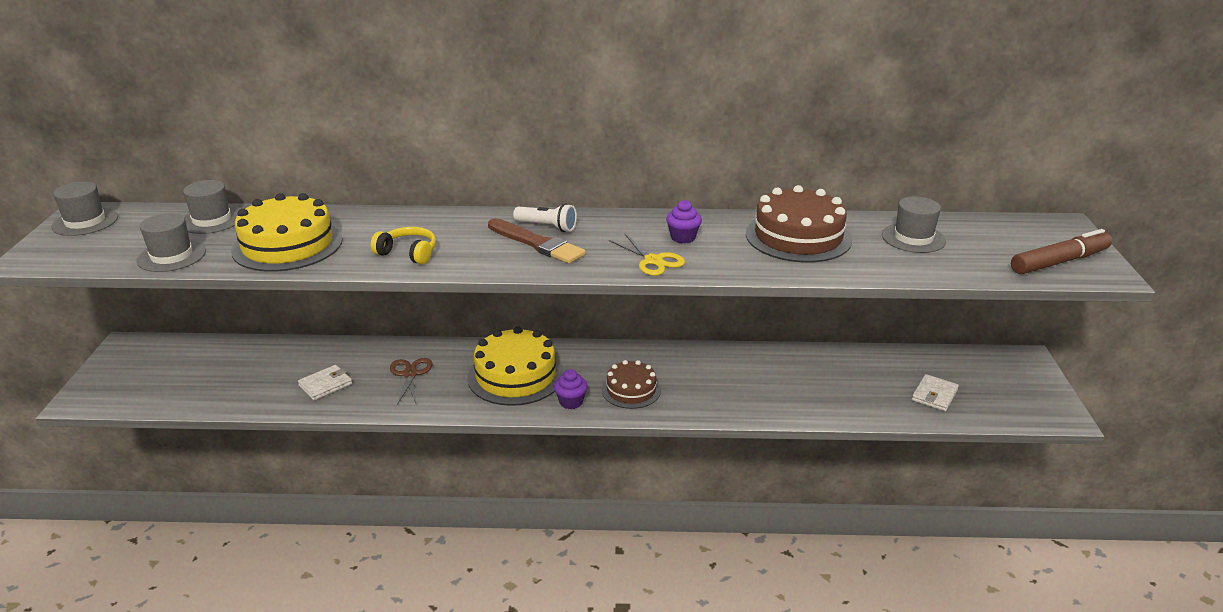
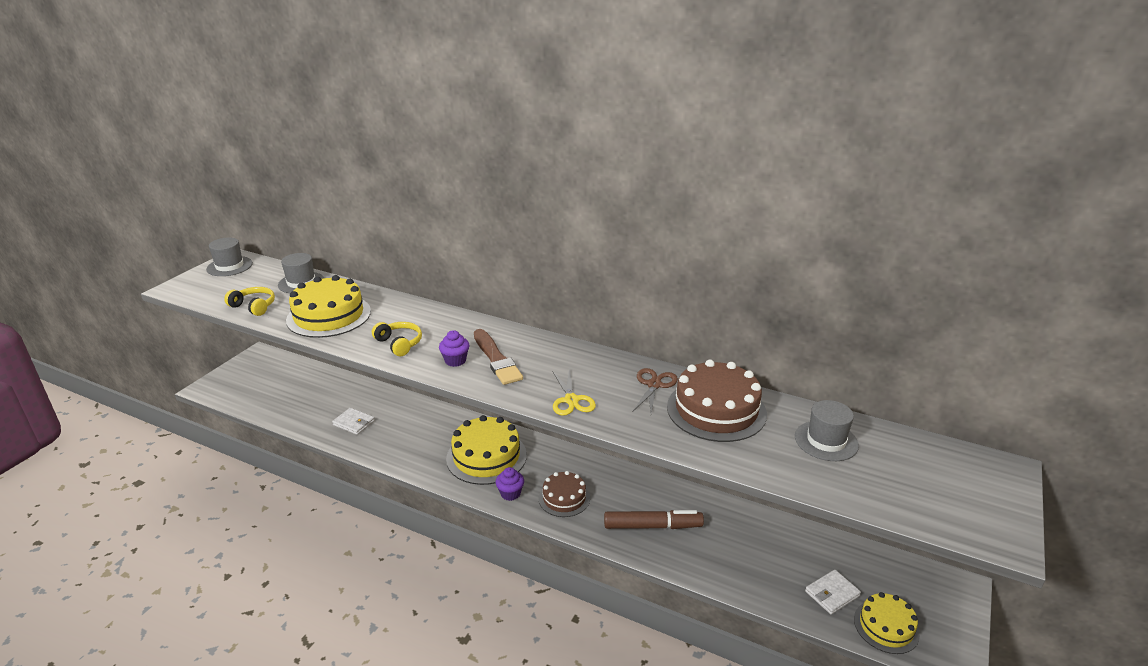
camera: 25 degrees right, 0 degrees up
(171, 256) = (254, 306): grey hat -> yellow headphones
(325, 385) = (354, 423): white wallet -> white wallet turned 45 degrees clockwise
(410, 374) = (414, 432): brown scissors -> brown scissors (654, 385)
(547, 227) = (517, 345): white flashlight -> none
(683, 238) = (615, 384): purple cupcake -> purple cupcake (455, 361)
(994, 406) = (886, 626): none -> yellow cake
(1059, 262) = (961, 511): brown marker -> brown marker (652, 526)

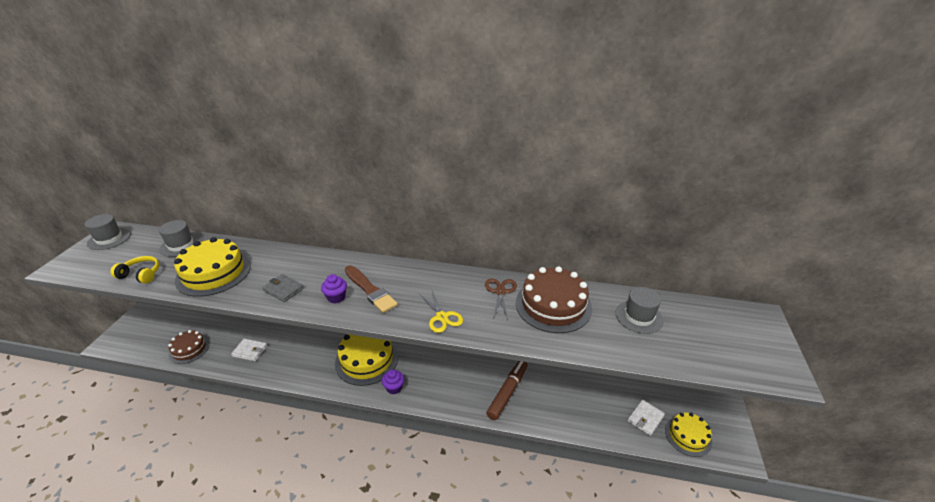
camera: 15 degrees left, 5 degrees up
(399, 343) = (283, 289): yellow headphones -> grey wallet
(564, 498) = (436, 383): brown cake -> brown cake (189, 349)
(652, 526) = (507, 392): brown marker -> brown marker turned 45 degrees counterclockwise

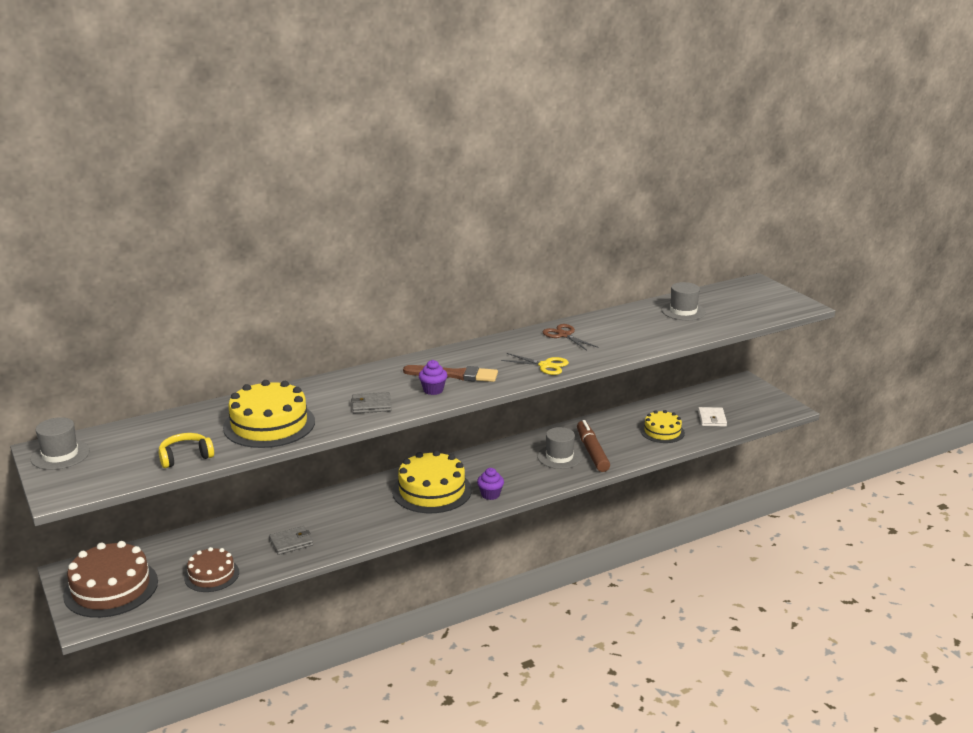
camera: 40 degrees left, 10 degrees down
(181, 245) = (175, 424): grey hat -> grey hat (559, 457)
(250, 351) = (291, 542): white wallet -> grey wallet
(553, 305) = (616, 327): brown cake -> brown cake (111, 588)
(688, 436) = (750, 415): yellow cake -> yellow cake (662, 432)

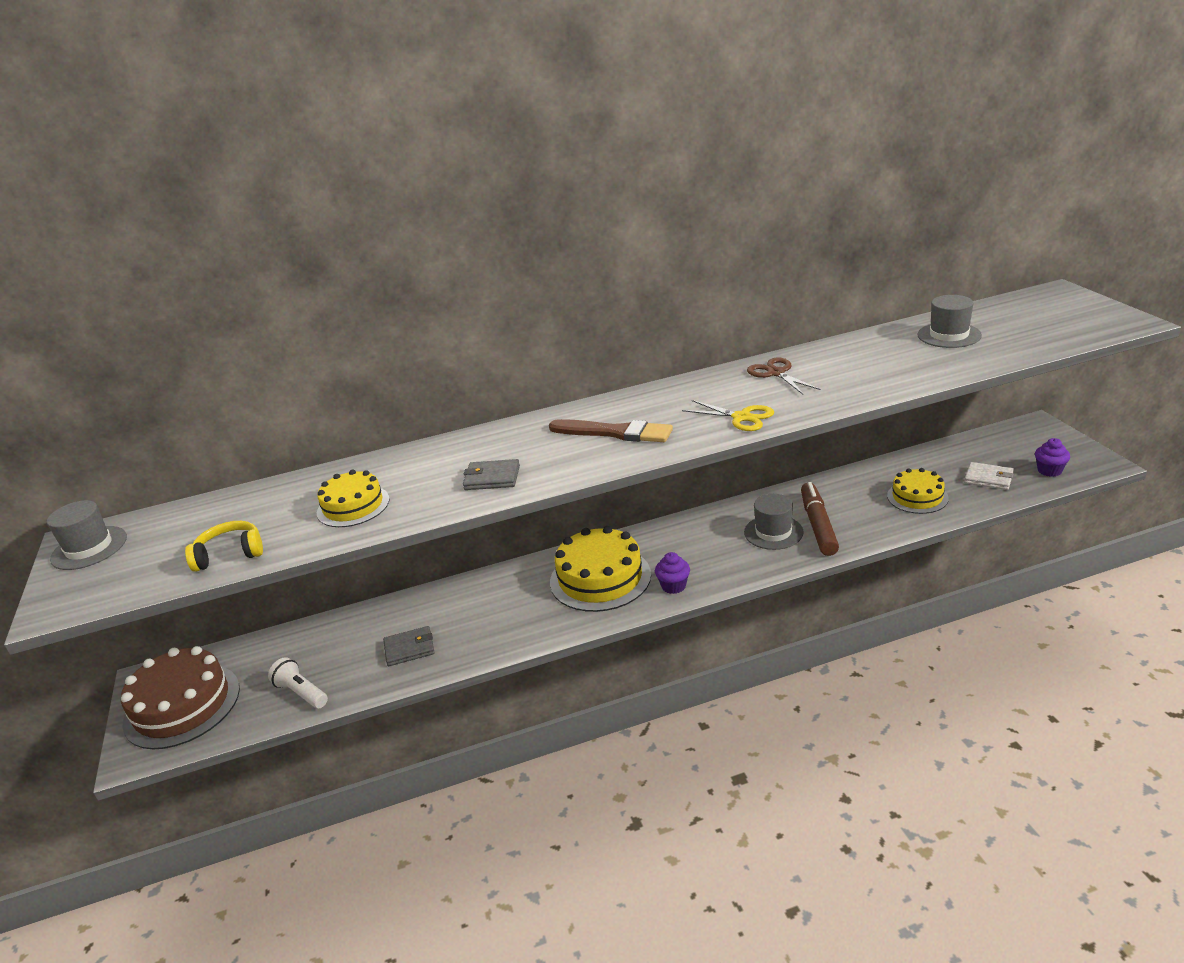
camera: 15 degrees right, 5 degrees up
(211, 575) = (301, 693): brown cake -> white flashlight
(269, 424) = (353, 506): yellow cake -> yellow cake, size x0.60
(433, 390) = (580, 455): purple cupcake -> purple cupcake (1049, 471)
(712, 419) = (988, 478): white wallet -> white wallet turned 75 degrees counterclockwise

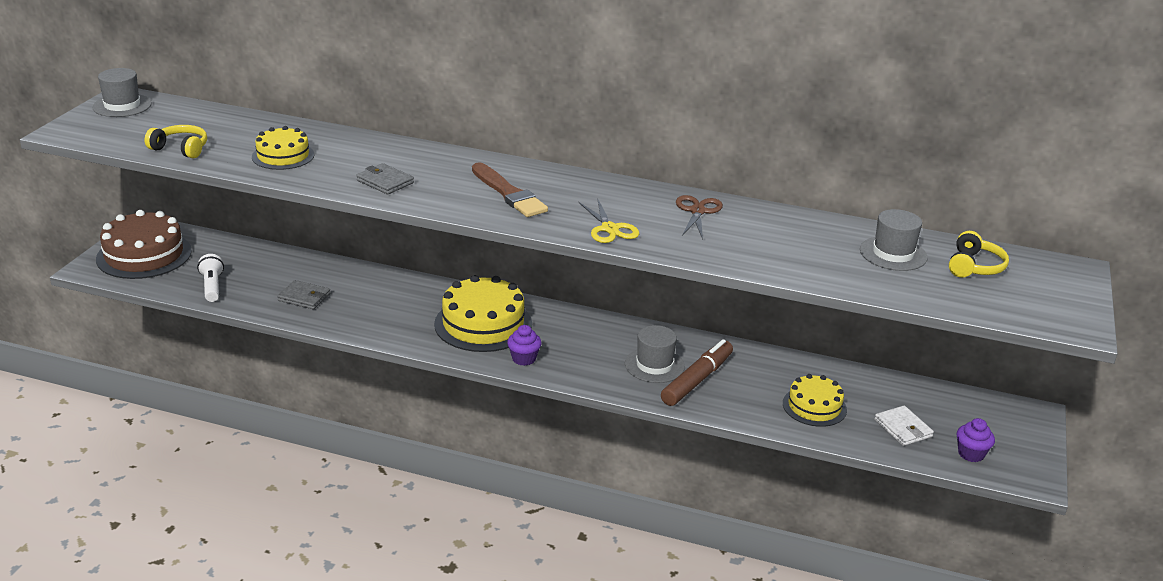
camera: 30 degrees right, 0 degrees up
(1007, 318) = (974, 266): none -> yellow headphones

